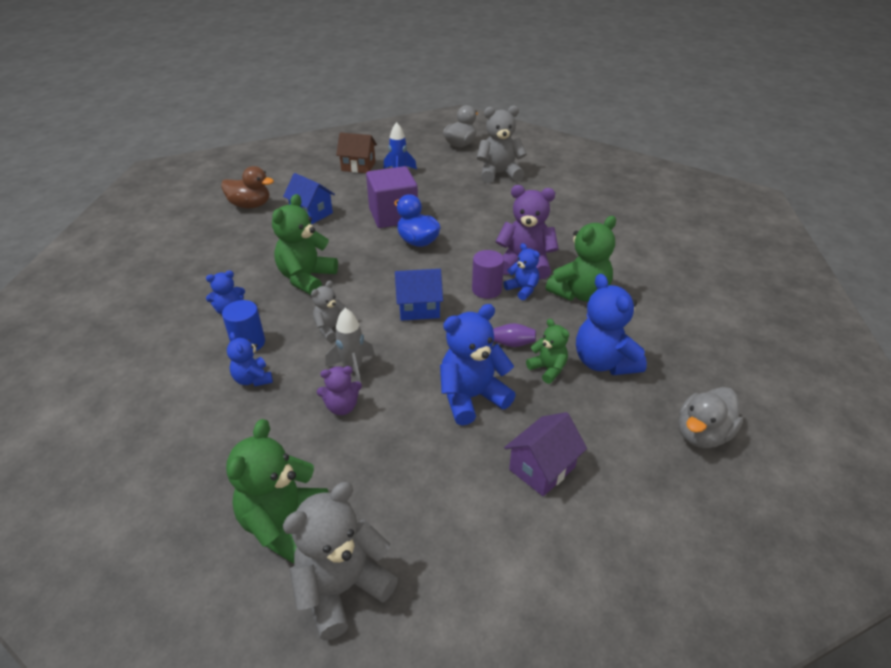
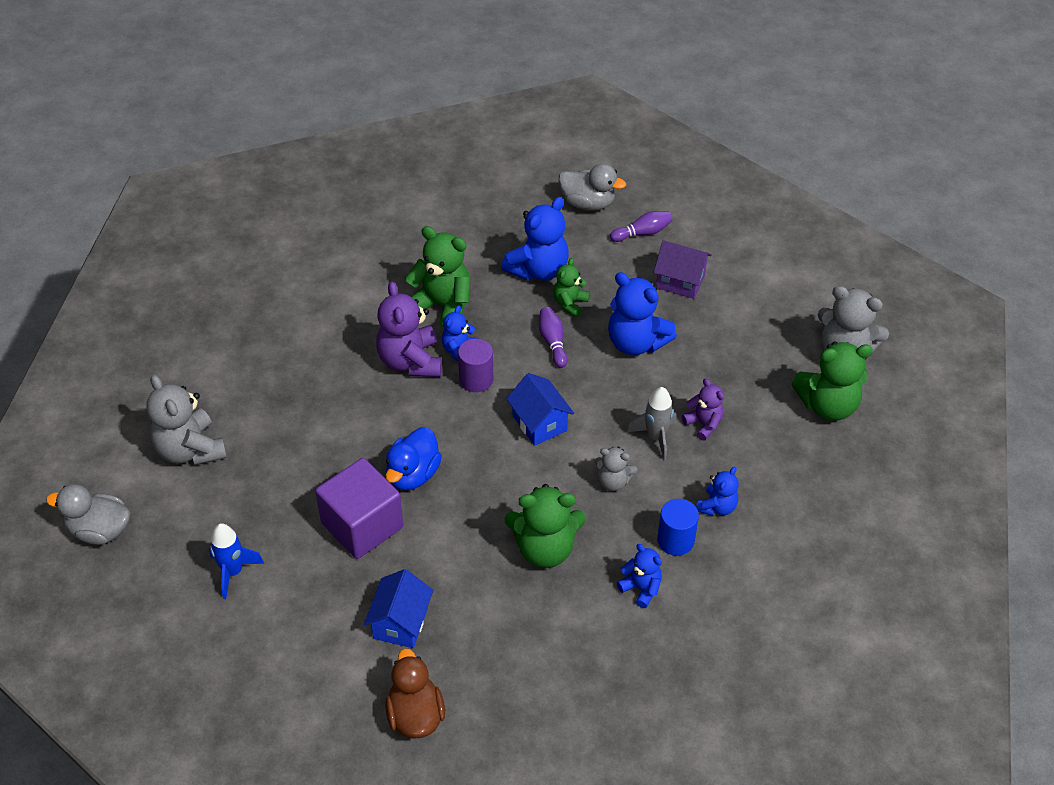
camera: 115 degrees left, 10 degrees up
(358, 166) = (233, 636): brown house -> none
(636, 465) = (642, 233): none -> purple bowling pin

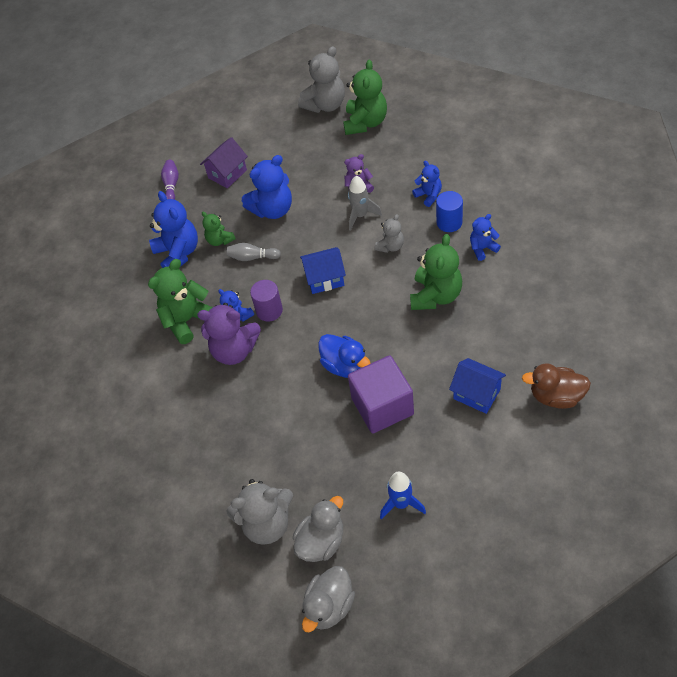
camera: 65 degrees left, 5 degrees up
(553, 342) = (252, 257): purple bowling pin -> grey bowling pin
(588, 203) = (126, 211): grey duck -> grey duck (321, 541)

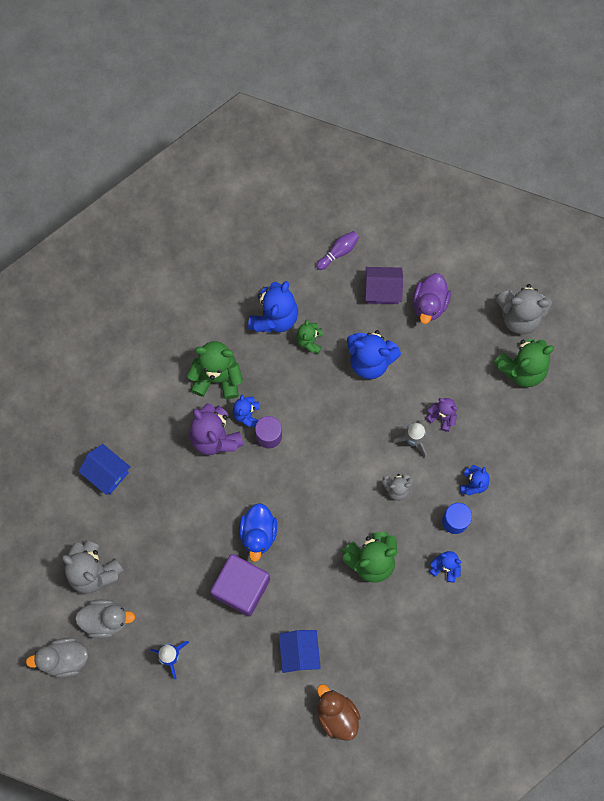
camera: 45 degrees right, 20 degrees up
(252, 257) = (310, 382): grey bowling pin -> none
(265, 151) = (429, 304): none -> purple duck
(325, 279) = (328, 458): blue house -> blue house (107, 473)

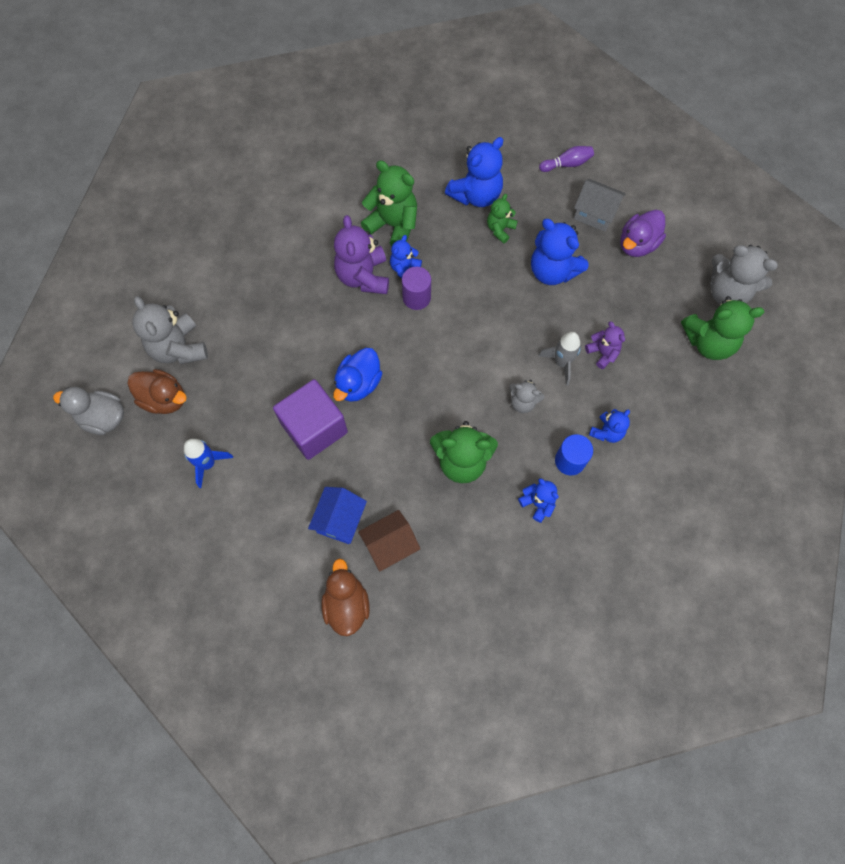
camera: 25 degrees right, 5 degrees down
(106, 620) = (164, 399): grey duck -> brown duck
(107, 473) = (242, 265): blue house -> none
(347, 653) = (390, 545): none -> brown house
(382, 290) = (595, 214): purple house -> grey house

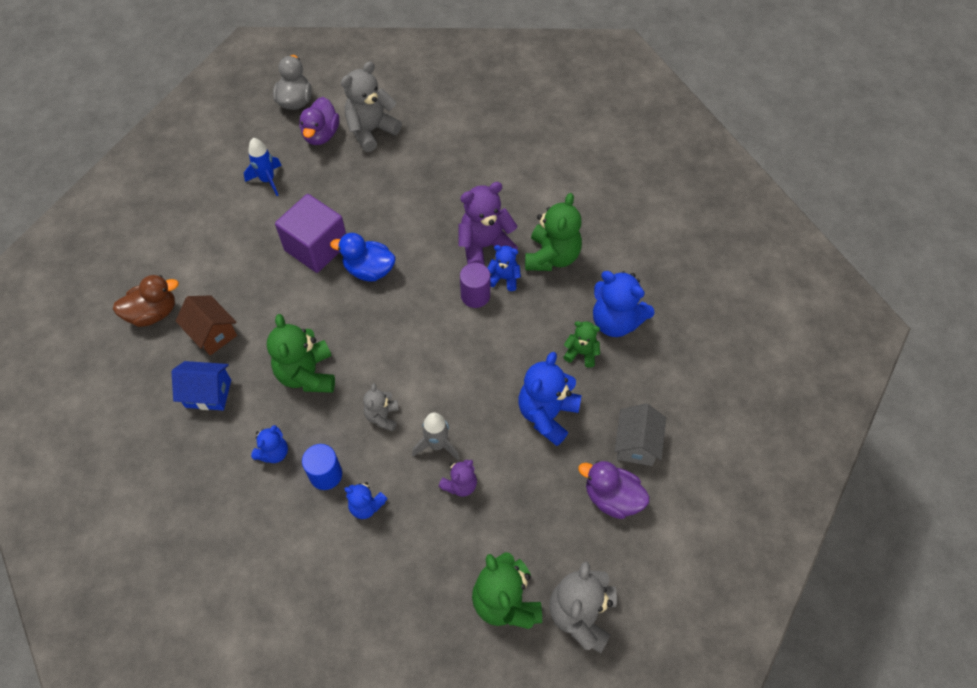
camera: 75 degrees right, 10 degrees down
(164, 399) = (321, 135): brown duck -> purple duck
(340, 520) = (231, 289): blue house -> blue house (208, 393)
(567, 164) = (692, 402): purple bowling pin -> none

